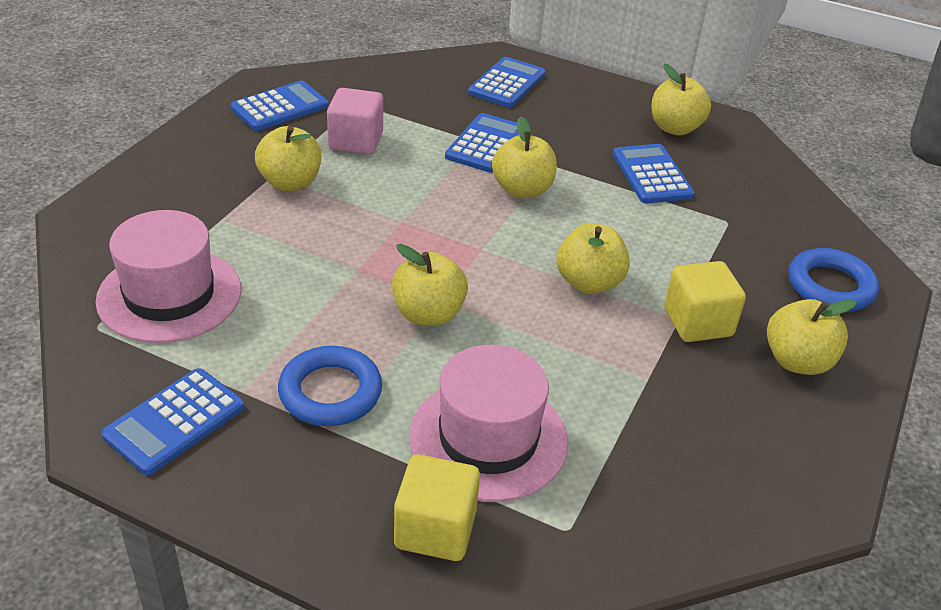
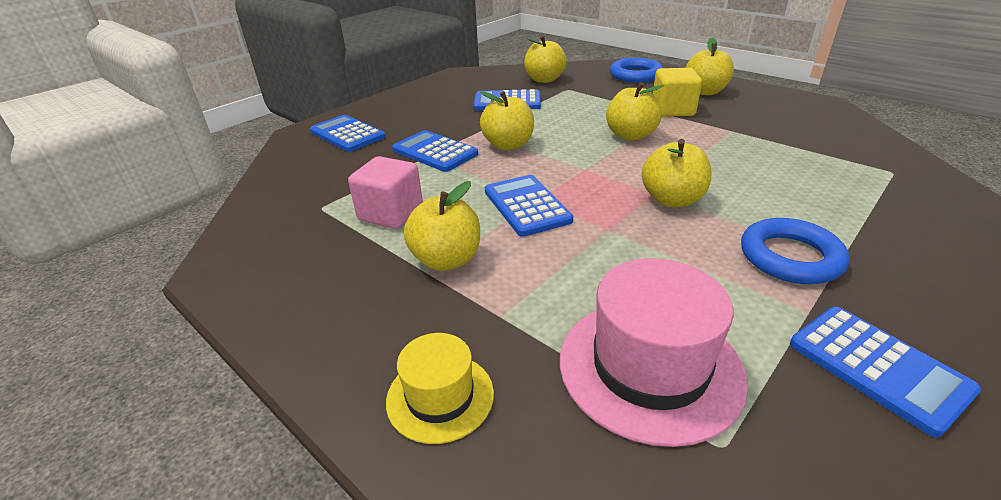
camera: 70 degrees left, 5 degrees down
(138, 204) = (440, 396): none -> yellow hat
(280, 107) = (286, 258): blue calculator -> blue calculator (527, 206)
(435, 529) = (928, 220): yellow cube -> none
(488, 438) = (817, 189): pink hat -> none
(675, 128) = (454, 88): yellow apple -> yellow apple (544, 79)

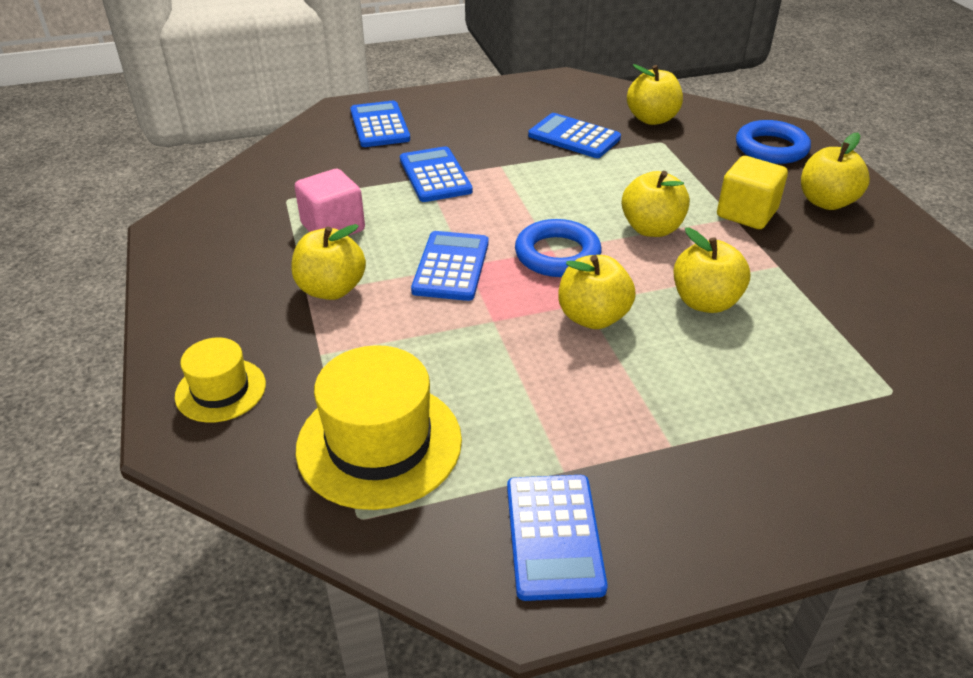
camera: 30 degrees right, 5 degrees up
(508, 145) = (511, 193): yellow apple -> yellow apple (705, 302)
(650, 367) = (379, 443): pink hat -> yellow hat
(790, 257) = (623, 421): blue ring -> blue ring (557, 254)

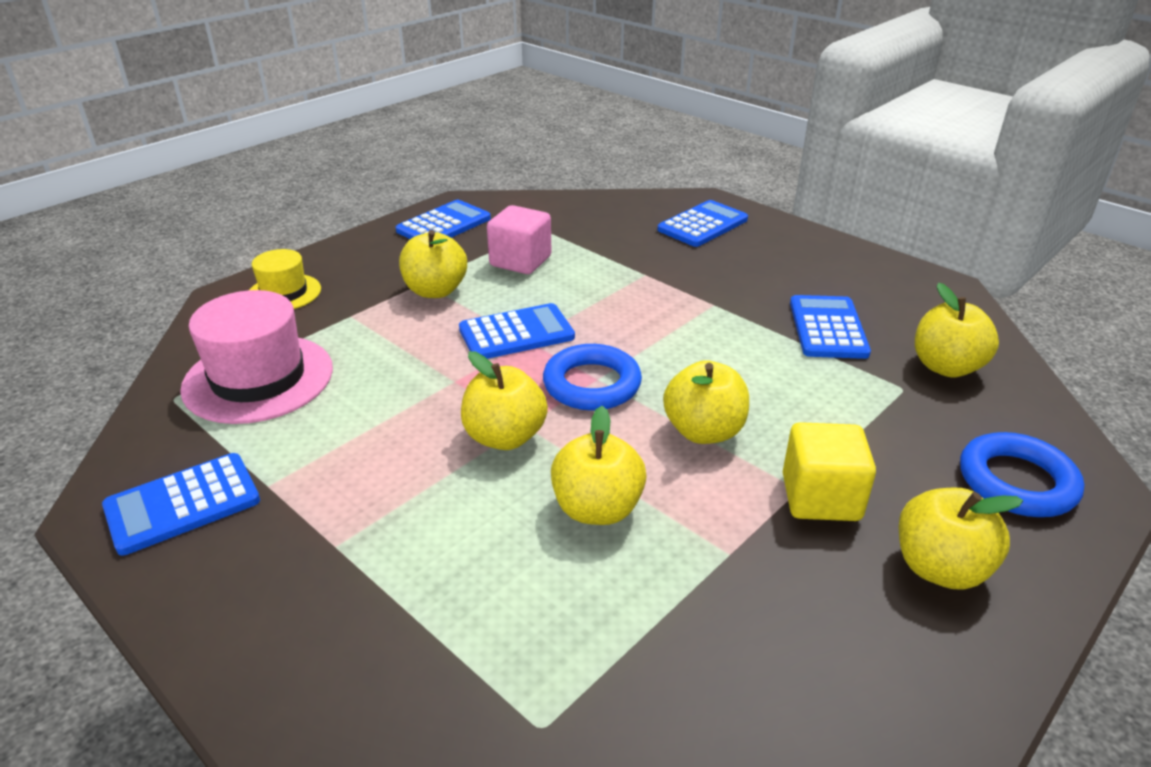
camera: 60 degrees right, 5 degrees down
(379, 443) = (258, 378): yellow hat -> pink hat
(435, 175) = (653, 278): blue calculator -> blue calculator (444, 225)

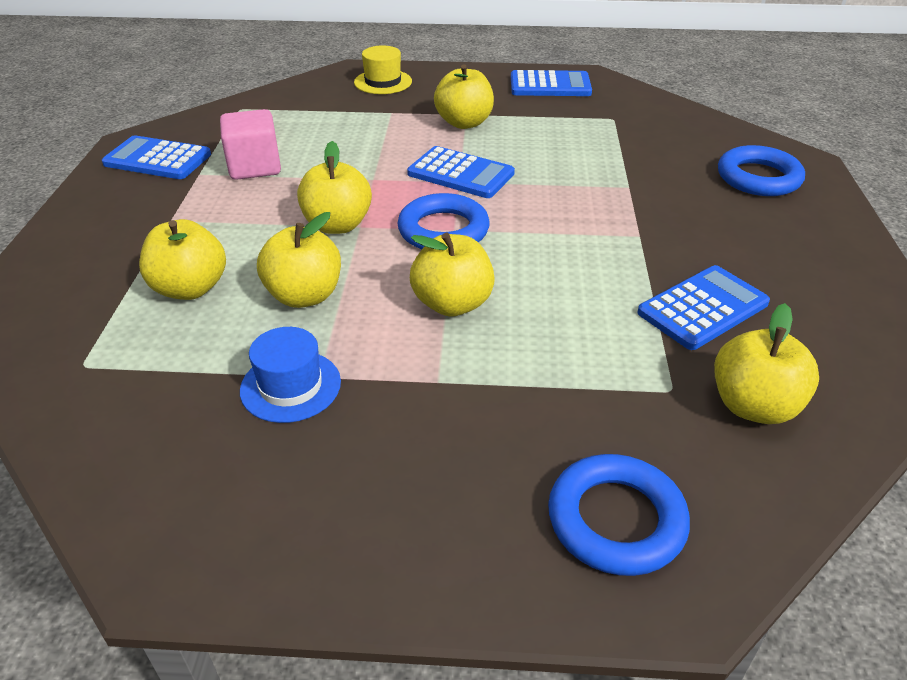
camera: 50 degrees right, 5 degrees up
(258, 378) = (289, 120): pink hat -> none
(520, 261) = (554, 132): pink cube -> pink cube (255, 167)
(703, 225) = (758, 178): blue calculator -> blue ring
(727, 578) = (290, 386): none -> blue hat
(820, 497) = (440, 398): yellow cube -> none
(940, 568) = (422, 504): yellow apple -> yellow apple (190, 288)

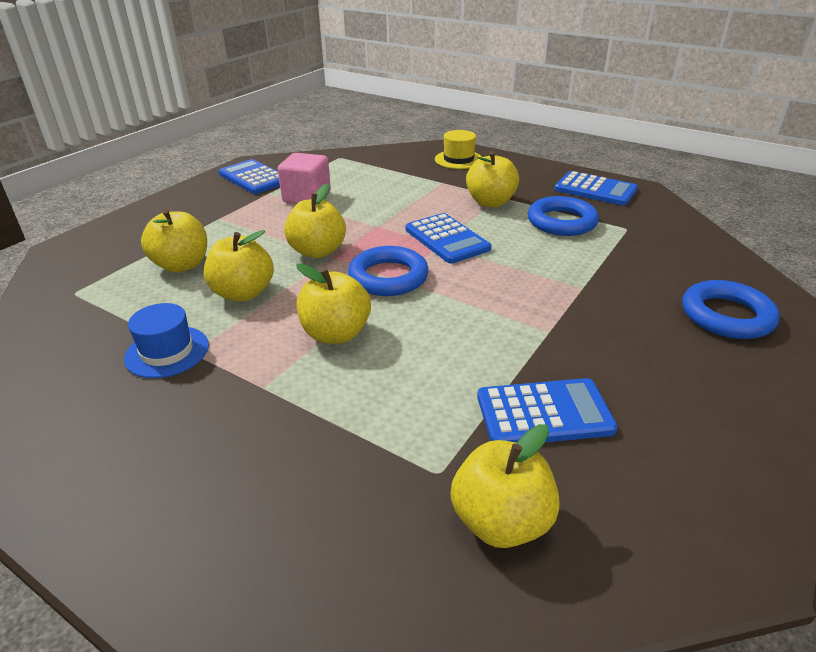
camera: 30 degrees right, 5 degrees down
(616, 520) = (272, 561): blue ring -> blue ring (561, 222)

